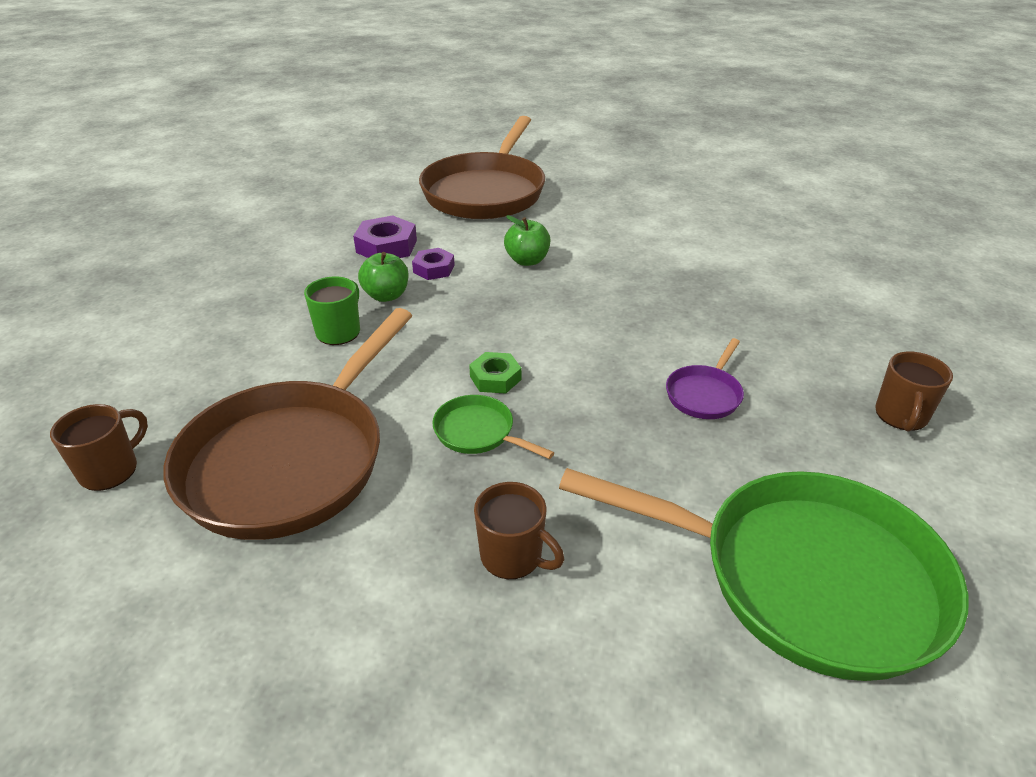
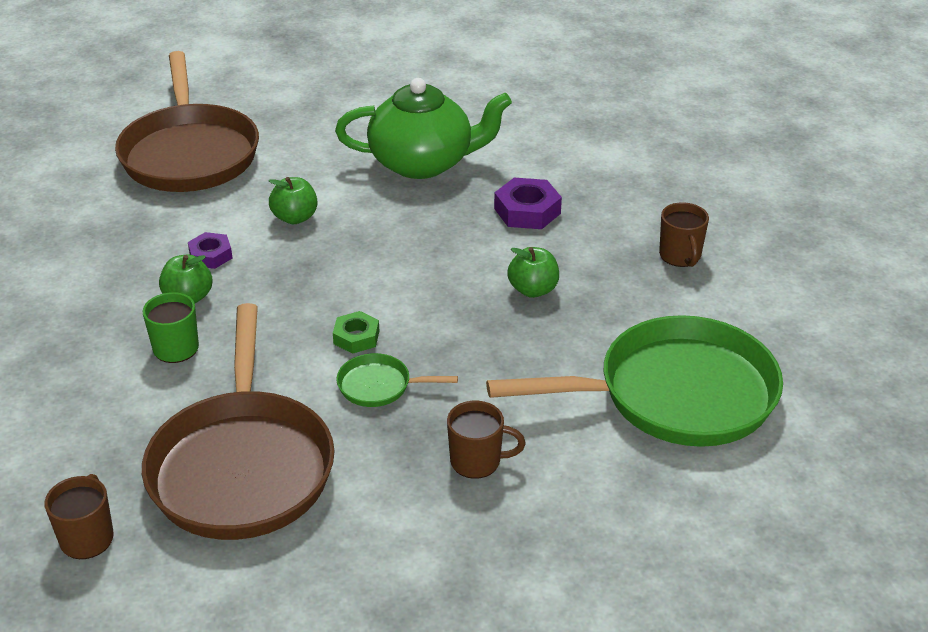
camera: 30 degrees left, 0 degrees up
(386, 246) = (139, 247): purple nut -> purple nut (527, 211)
(676, 249) = (423, 163): none -> green teapot
(705, 394) = (533, 290): purple pan -> green apple

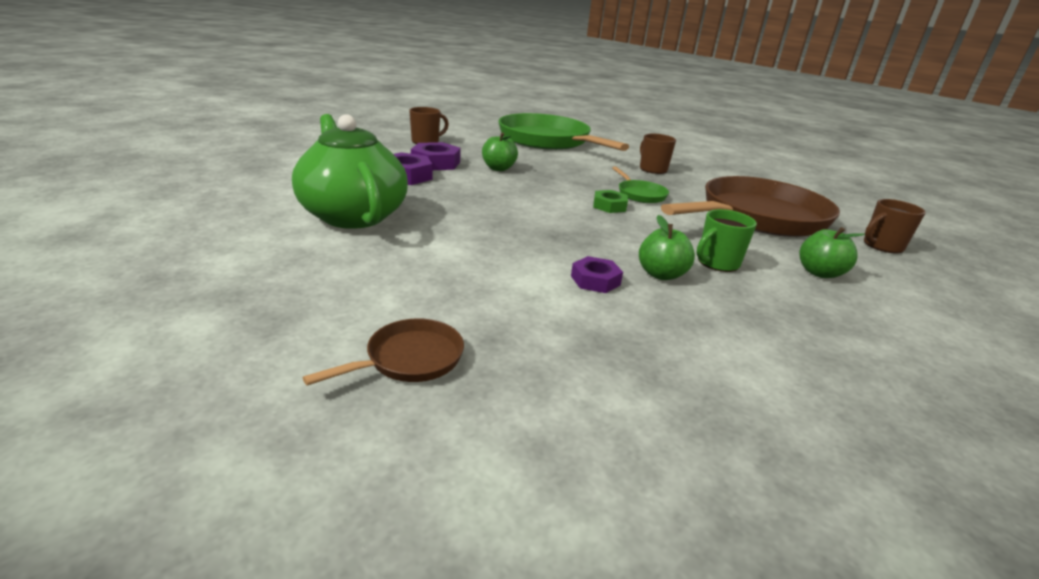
camera: 120 degrees left, 10 degrees down
(189, 153) = (409, 359): brown pan -> brown pan, size x0.42
(295, 218) = (494, 254): green apple -> green apple (819, 273)
(572, 243) = (436, 163): none -> purple nut

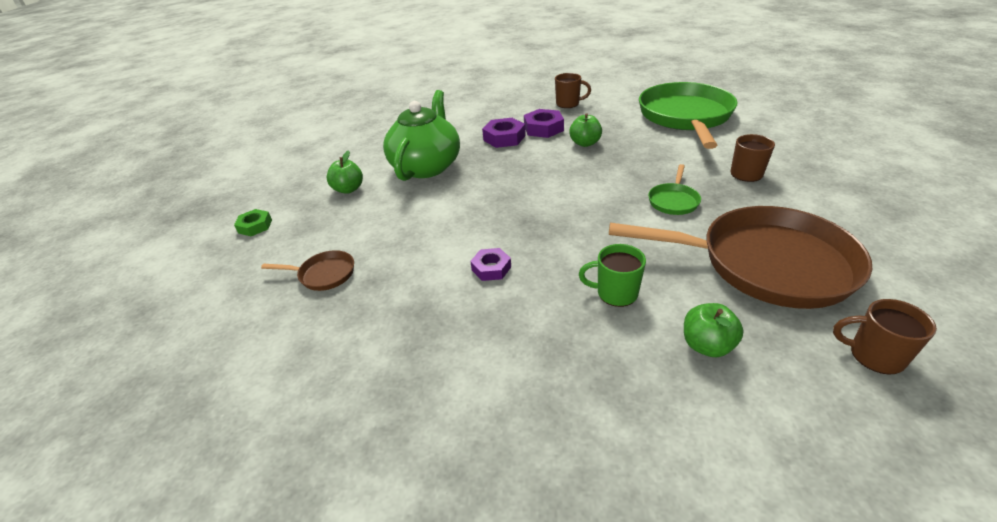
camera: 50 degrees right, 10 degrees up
(609, 206) = (619, 206): green nut -> green nut (255, 226)
(661, 274) = (547, 283): green apple -> green apple (348, 189)

